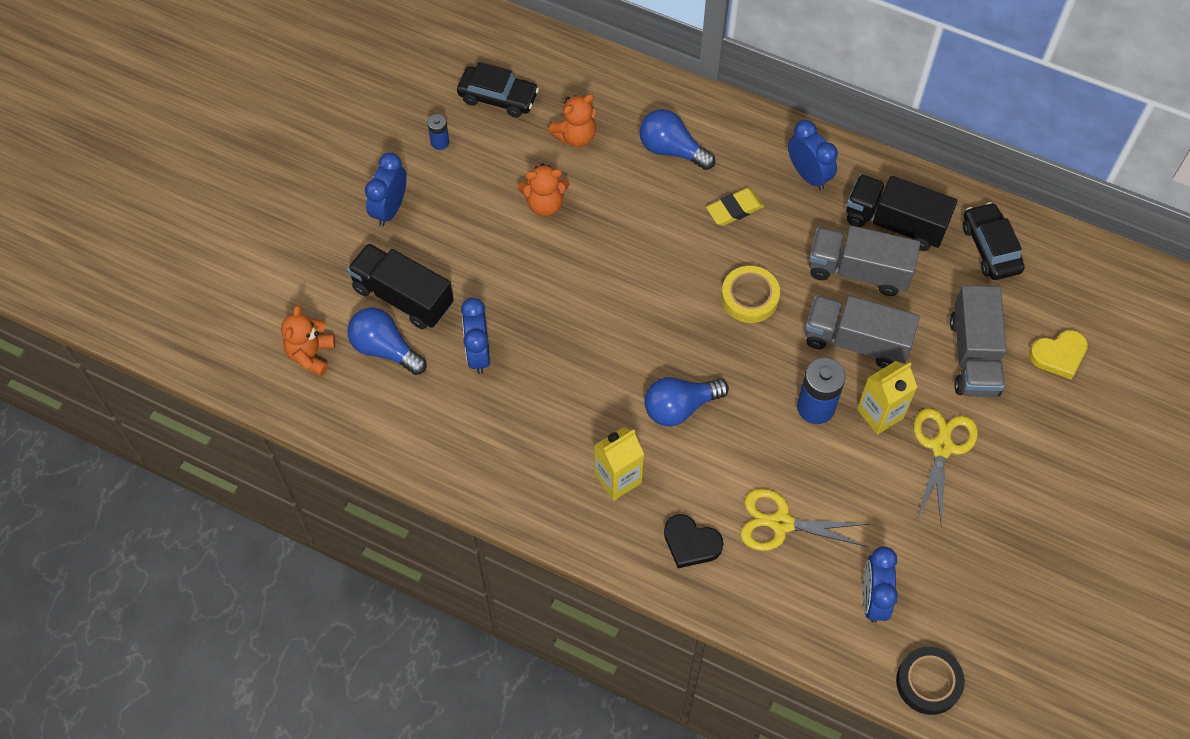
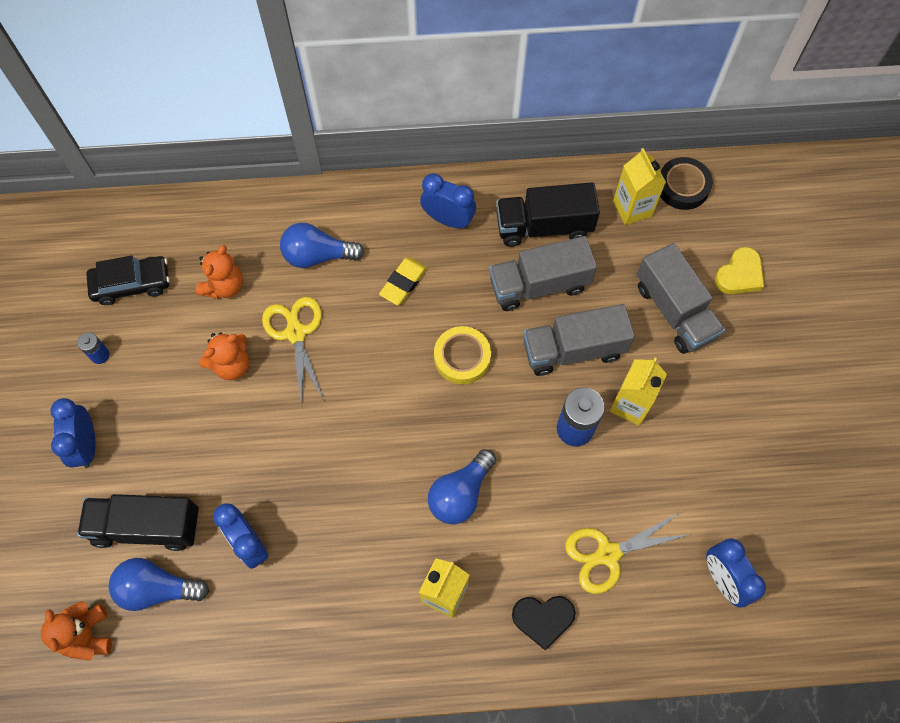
camera: 30 degrees left, 5 degrees up
(928, 682) = (811, 630): black tape -> black tape (682, 186)
(941, 447) = (697, 407): yellow scissors -> yellow scissors (296, 333)
(990, 247) = (632, 208): black car -> yellow carton

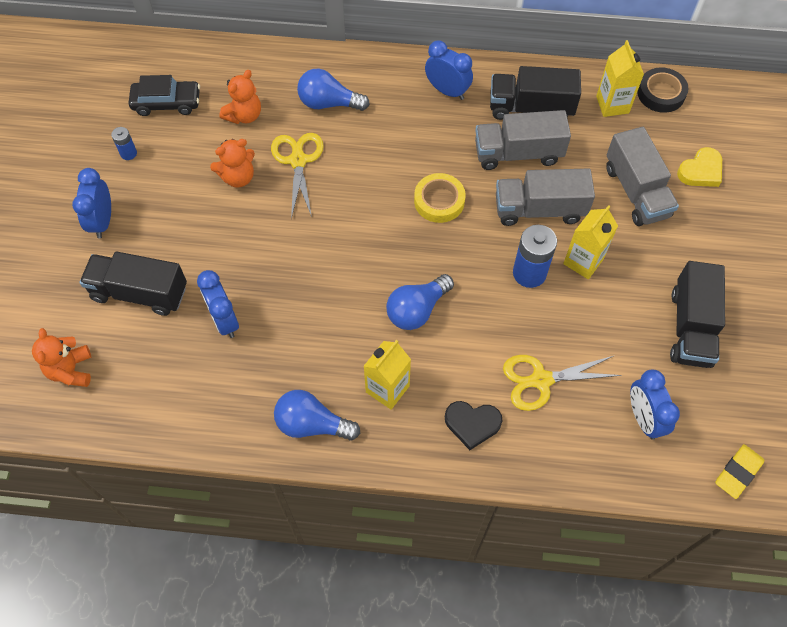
camera: 10 degrees right, 5 degrees down
(157, 588) = (138, 343): blue light bulb -> blue light bulb (312, 424)
(403, 283) = (399, 135): yellow eraser -> yellow eraser (738, 472)
(756, 464) = (690, 327): none -> black truck

